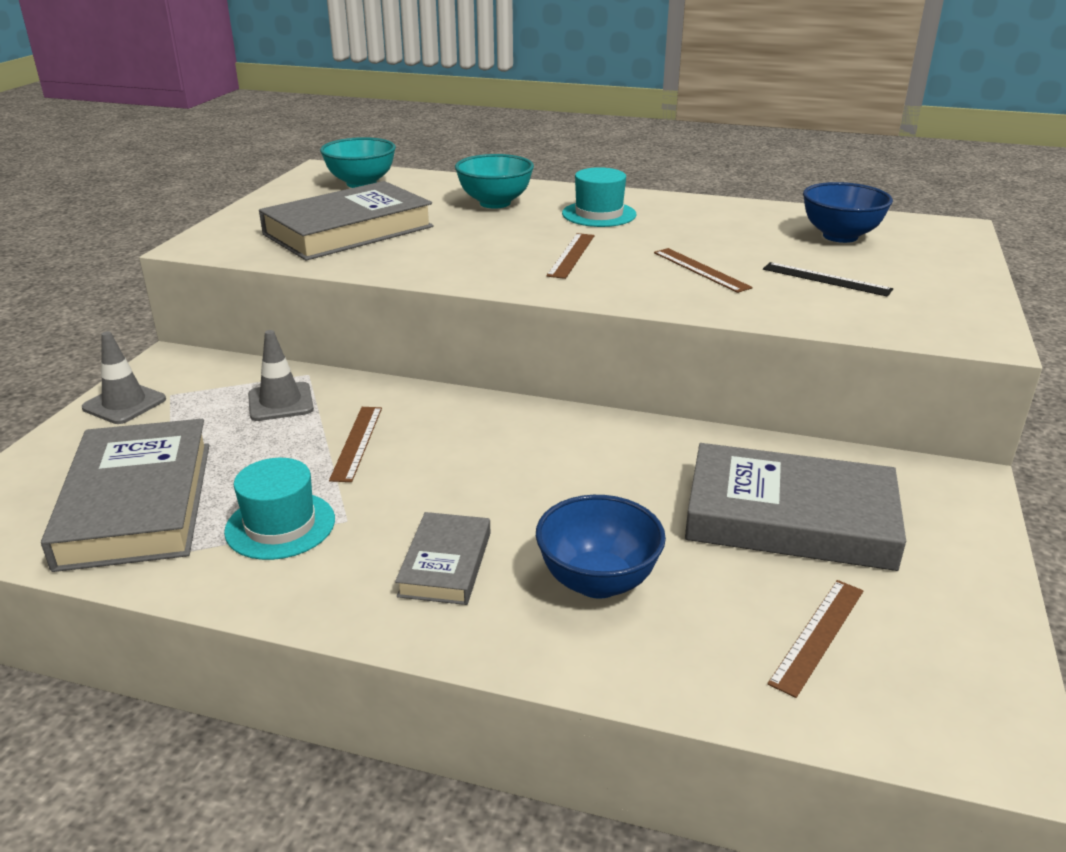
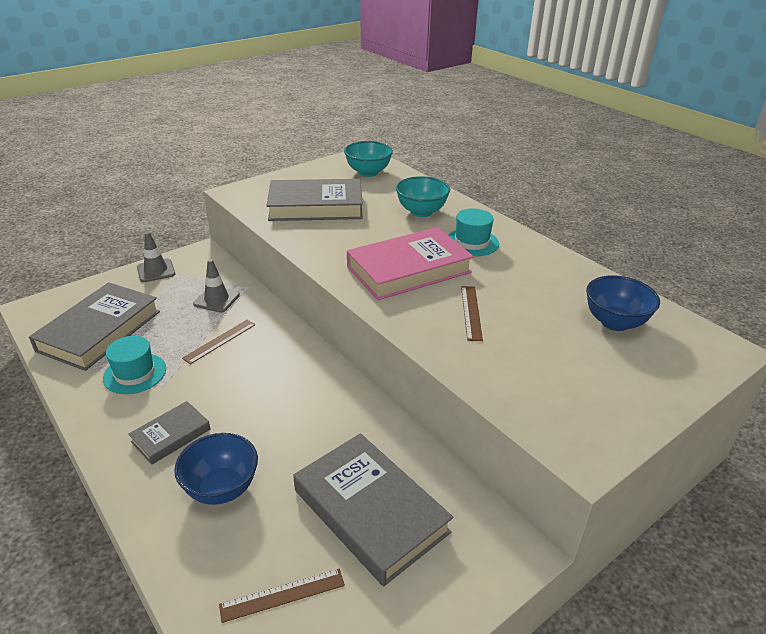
camera: 35 degrees right, 5 degrees up
(571, 255) = (409, 269): brown ruler -> pink book
(826, 279) = (545, 355): black ruler -> none

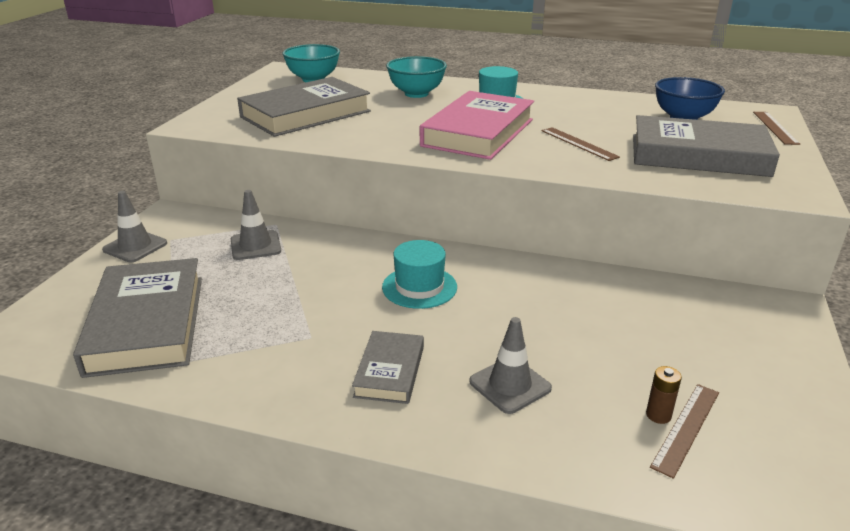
camera: 35 degrees left, 5 degrees down
(135, 373) = (259, 341): turquoise hat -> turquoise hat (419, 287)
(219, 341) = (316, 276): brown ruler -> brown ruler (775, 127)
(222, 488) = (510, 385): blue bowl -> grey traffic cone
(279, 572) = (658, 415): none -> brown battery
(370, 511) = (656, 335): grey book -> grey book (698, 155)

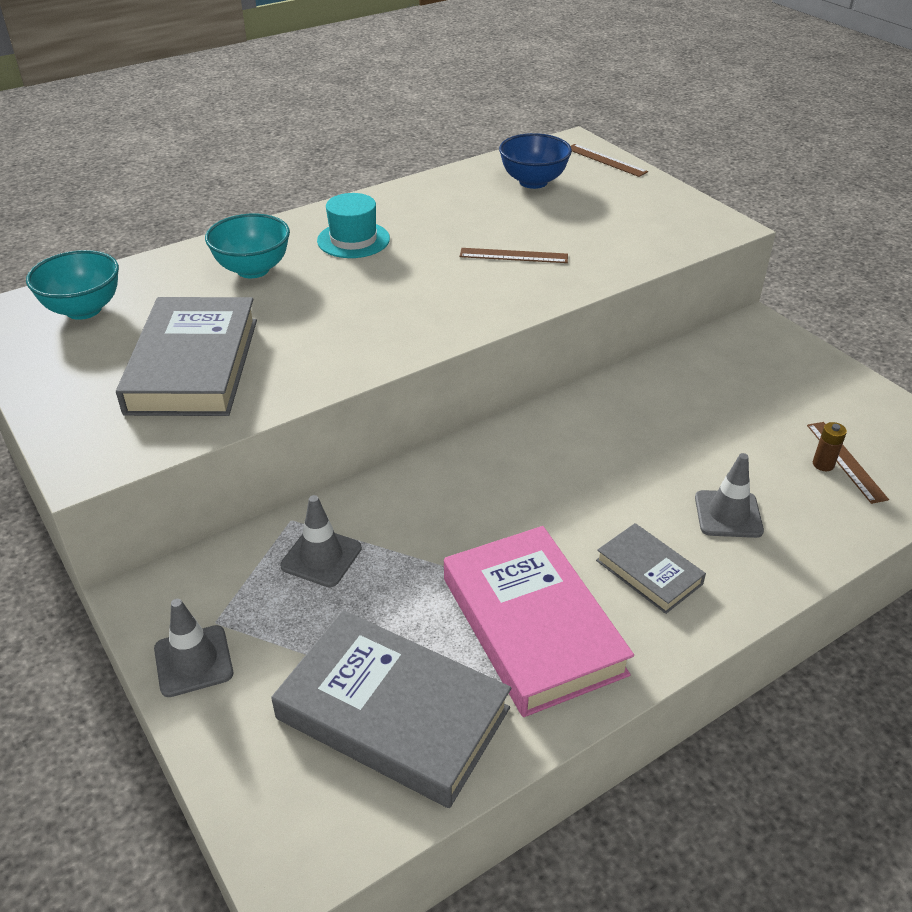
camera: 50 degrees left, 10 degrees up
(419, 287) = (536, 485): turquoise hat -> none
(478, 132) = (413, 289): pink book -> pink book (532, 625)
(698, 155) = (610, 220): grey book -> none

